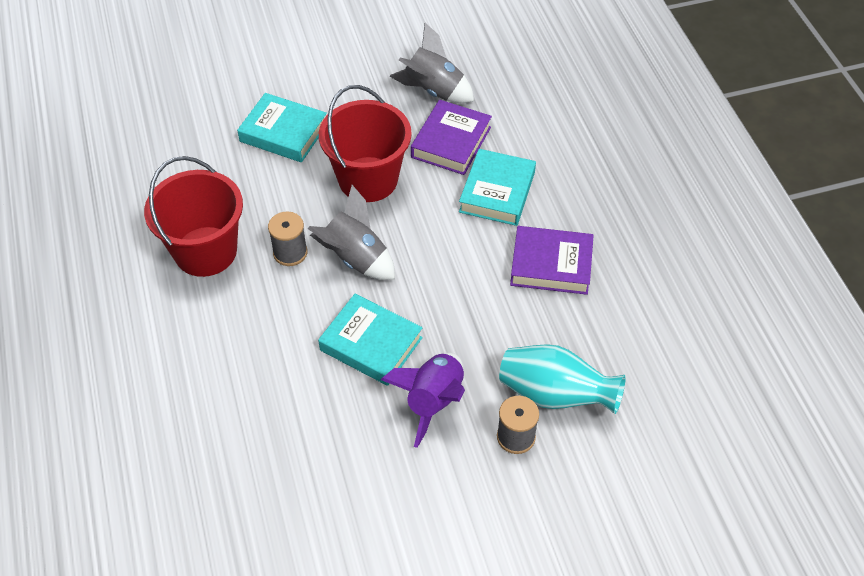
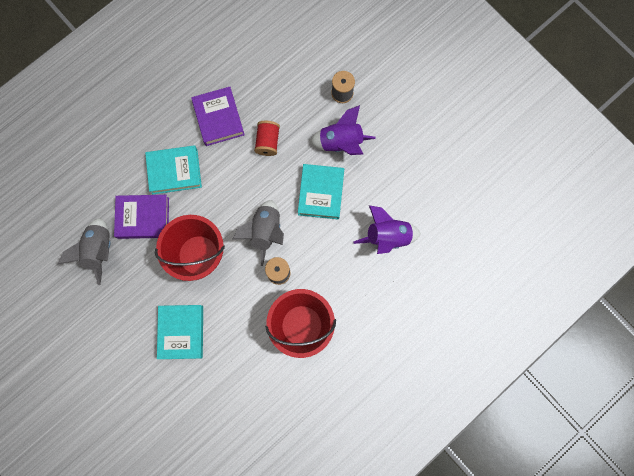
camera: 115 degrees left, 25 degrees up
(255, 401) = (387, 236): none -> purple rocket
(484, 309) = (267, 142): none -> red spool
(555, 395) = (307, 83): turquoise vase -> none

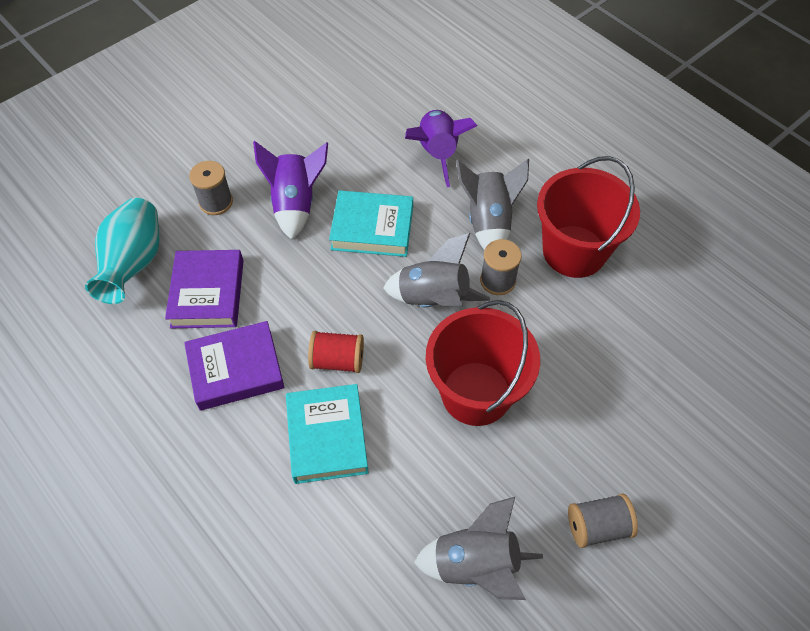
camera: 90 degrees left, 20 degrees down
(115, 318) = (597, 526): none -> grey spool
(143, 218) = (412, 486): purple book -> purple book (207, 293)
(181, 332) = (607, 415): turquoise book -> none
(267, 142) = (285, 297): red spool -> red spool (338, 360)
(293, 51) = (134, 263): none -> turquoise vase
(327, 270) = (489, 221): none -> grey rocket

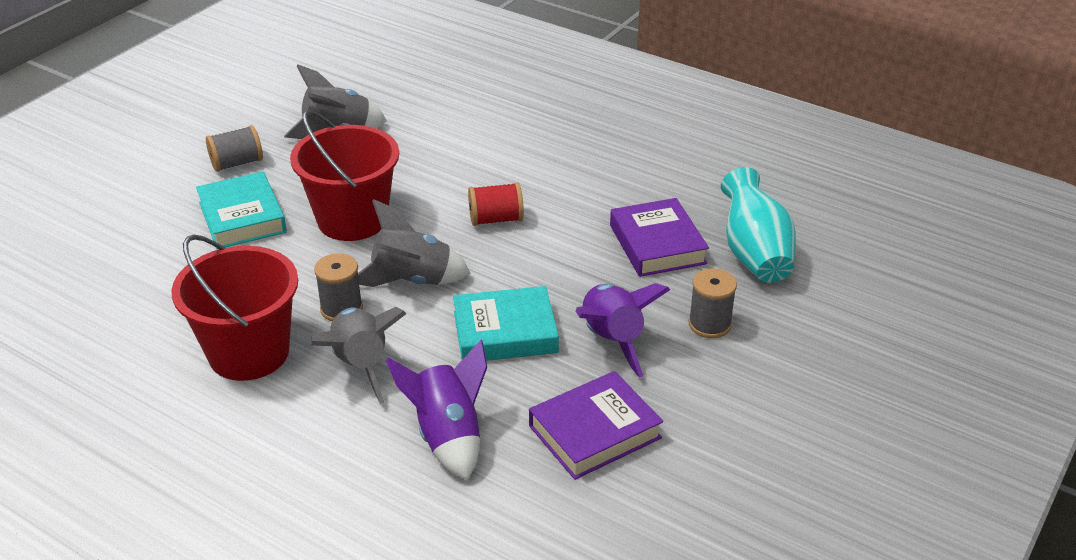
camera: 165 degrees right, 20 degrees down
(236, 369) = (590, 198): purple book -> purple book (594, 432)
(327, 437) = (483, 173): turquoise book -> turquoise book (242, 217)

